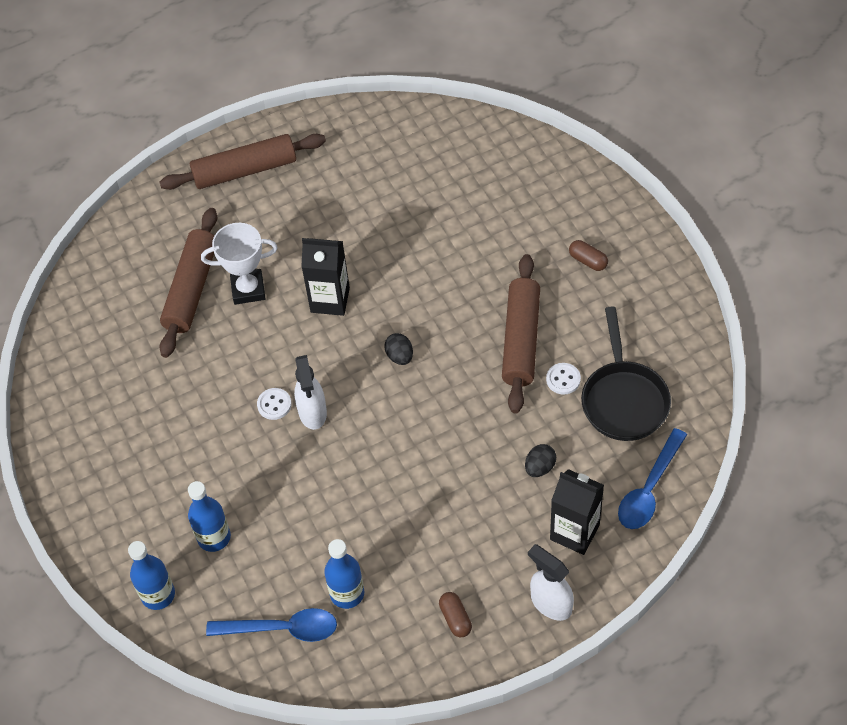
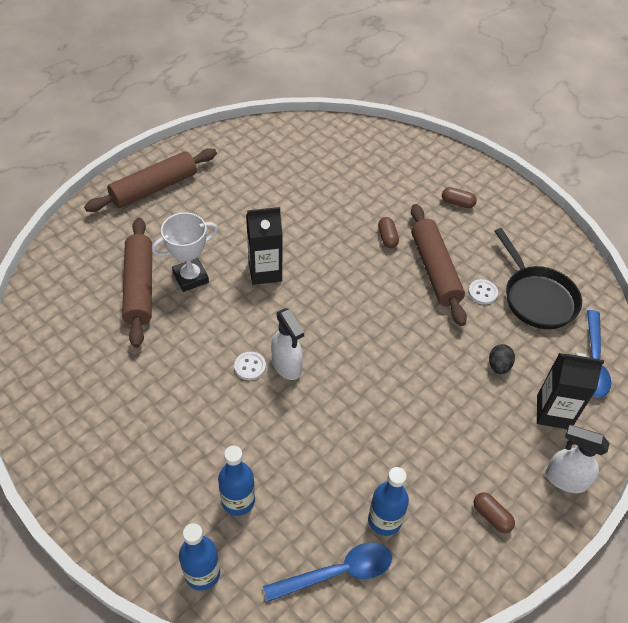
camera: 25 degrees left, 5 degrees down
(400, 356) = (342, 303): black egg -> none
(484, 288) = (387, 238): none -> brown capsule

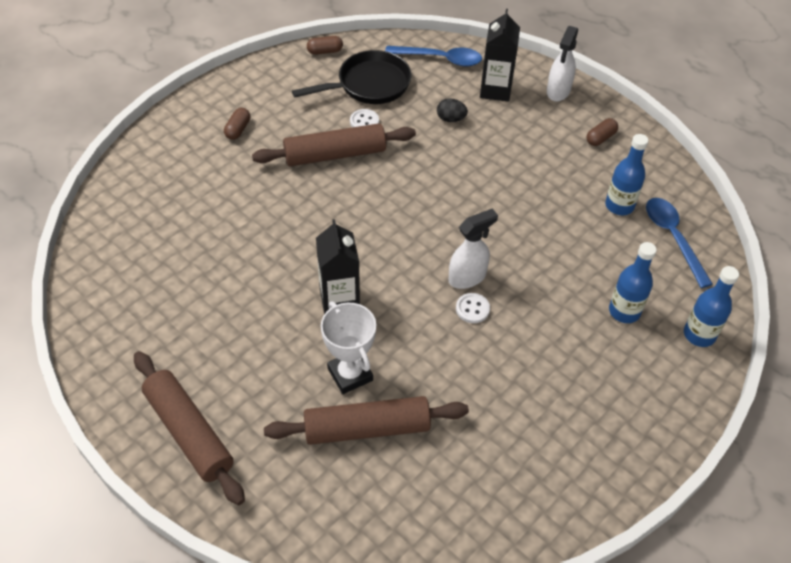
camera: 90 degrees left, 0 degrees up
(387, 238) = (288, 190): brown capsule -> brown capsule (325, 51)

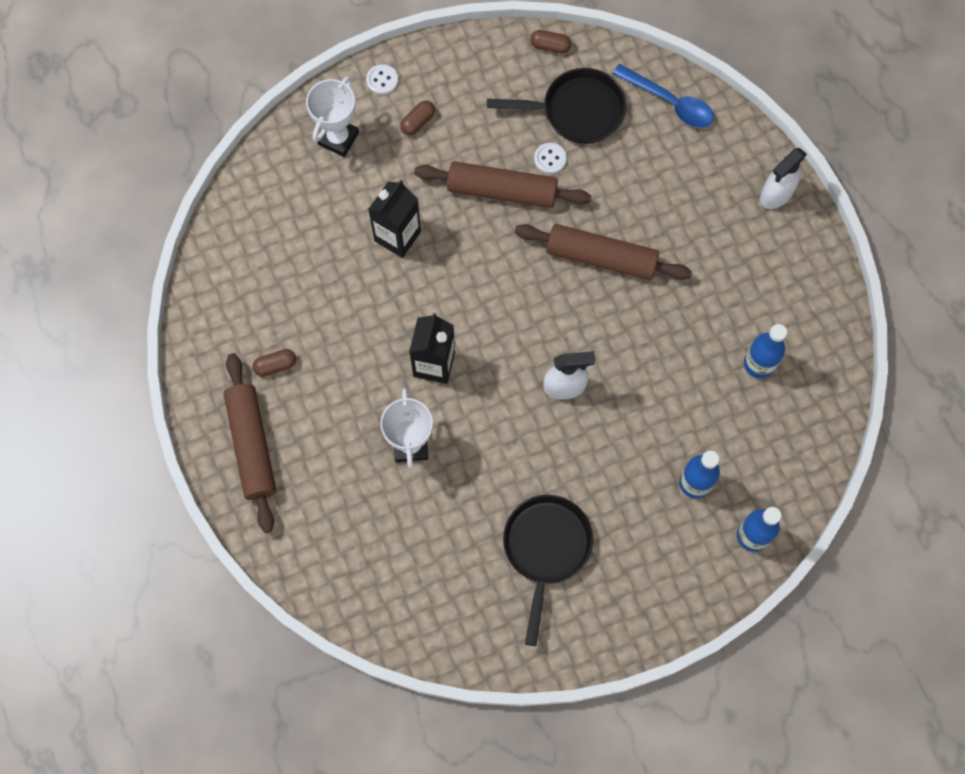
camera: 25 degrees right, 20 degrees up
(171, 161) = (338, 138): none -> white trophy
(367, 428) = (403, 503): brown rolling pin -> brown rolling pin (601, 257)
(451, 119) = (641, 189): black egg -> none
(472, 309) = (552, 422): white button -> white button (382, 80)
(495, 90) = (708, 167): black carton -> black carton (397, 236)
(525, 416) = (546, 549): none -> black pan
(600, 138) = (787, 273): brown capsule -> brown capsule (275, 365)
(673, 238) = (791, 422): blue spoon -> none

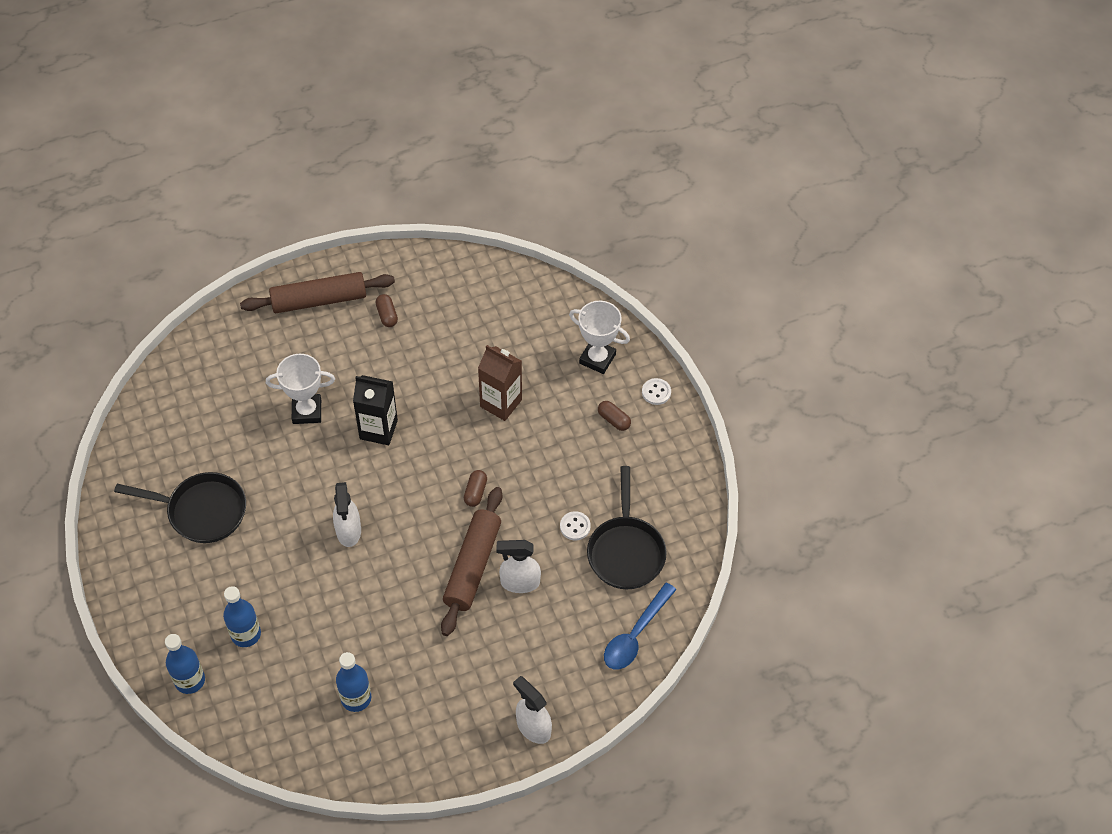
camera: 90 degrees right, 15 degrees down
(397, 236) = (501, 403): black carton -> brown carton
(502, 190) = (543, 486): brown rolling pin -> none
(550, 46) = (695, 531): brown capsule -> brown capsule (475, 492)
(618, 211) = (519, 582): none -> white spray bottle

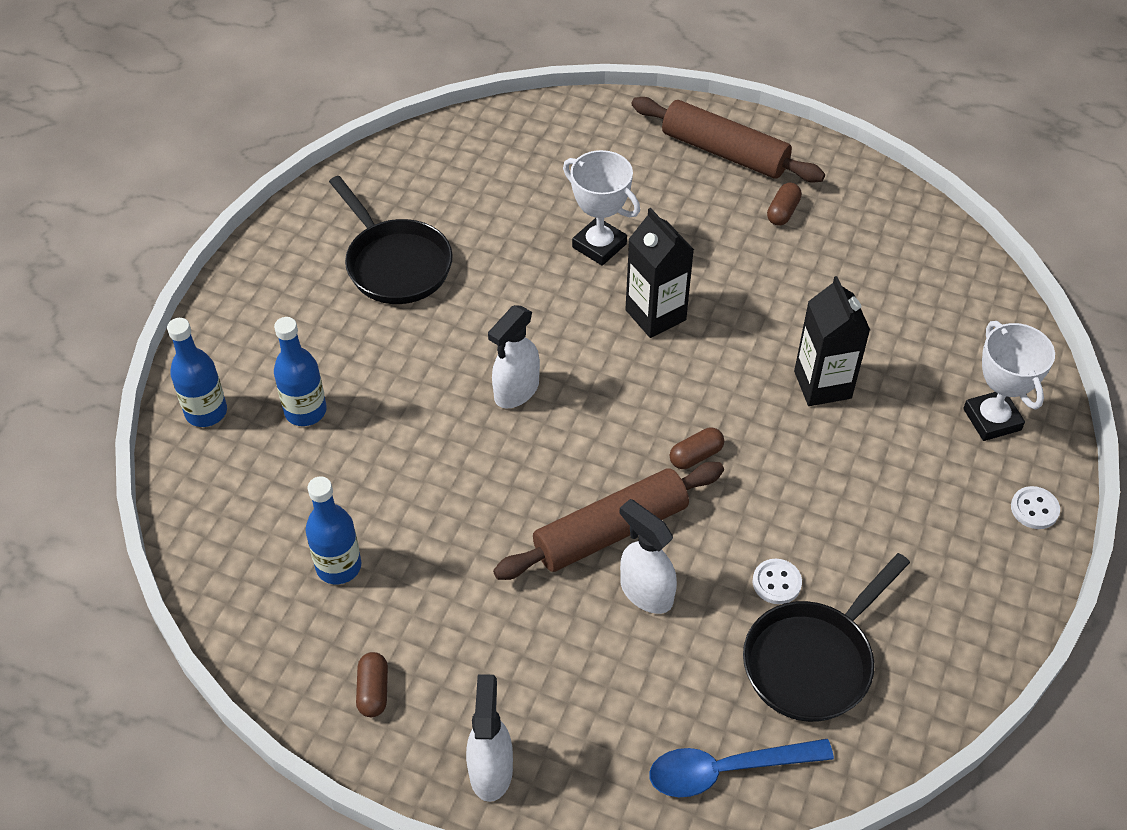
camera: 45 degrees right, 5 degrees down
(501, 403) = (822, 385): brown carton -> black carton
(613, 420) = (946, 500): brown capsule -> brown capsule (373, 691)

